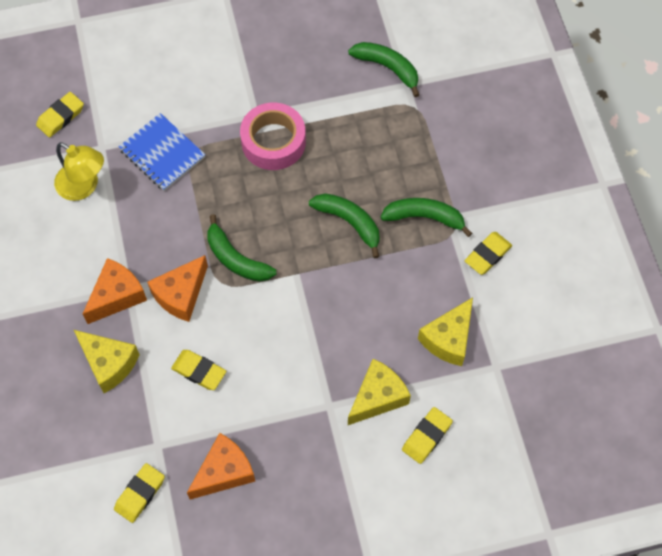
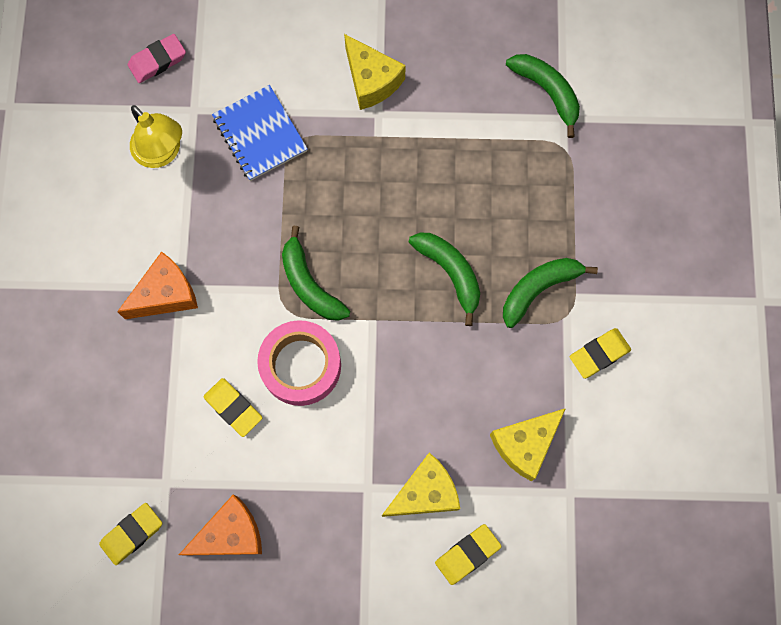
camera: 15 degrees right, 10 degrees up
(61, 117) = (157, 61): yellow eraser -> pink eraser
(109, 363) = (136, 372): yellow cheese -> yellow cheese (371, 80)
(181, 294) = (237, 311): orange cheese -> none
(273, 142) = (390, 151): pink tape -> pink tape (301, 365)
(424, 217) = (538, 289): green banana -> green banana turned 60 degrees counterclockwise

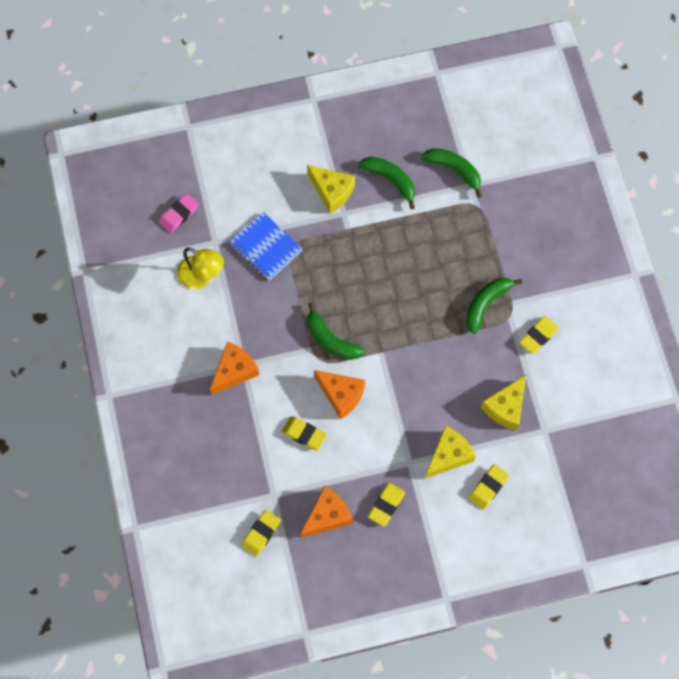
camera: 15 degrees left, 5 degrees down
(301, 365) = (341, 395): pink tape -> orange cheese
(317, 540) = (386, 505): none -> yellow eraser
(450, 273) = (424, 308): green banana -> green banana (390, 180)

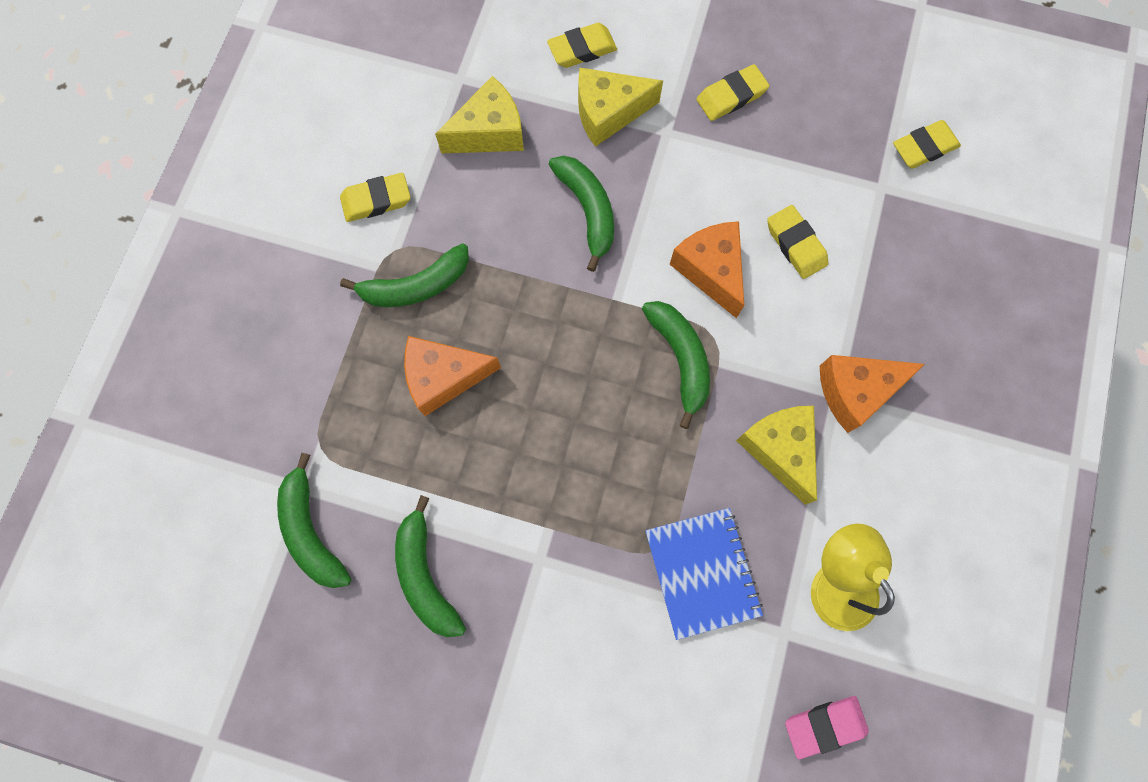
camera: 150 degrees left, 5 degrees up
(327, 516) = (820, 123): orange cheese -> orange cheese (444, 377)
(332, 191) = (536, 611): yellow cheese -> yellow cheese (779, 449)
(424, 392) = (587, 211): none -> green banana

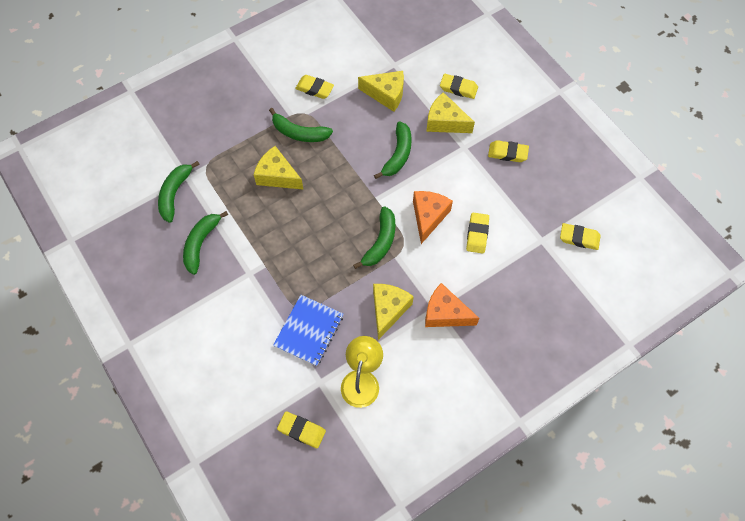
camera: 40 degrees right, 10 degrees down
(444, 377) = (277, 176): orange cheese -> yellow cheese
(824, 725) = (301, 430): pink eraser -> yellow eraser

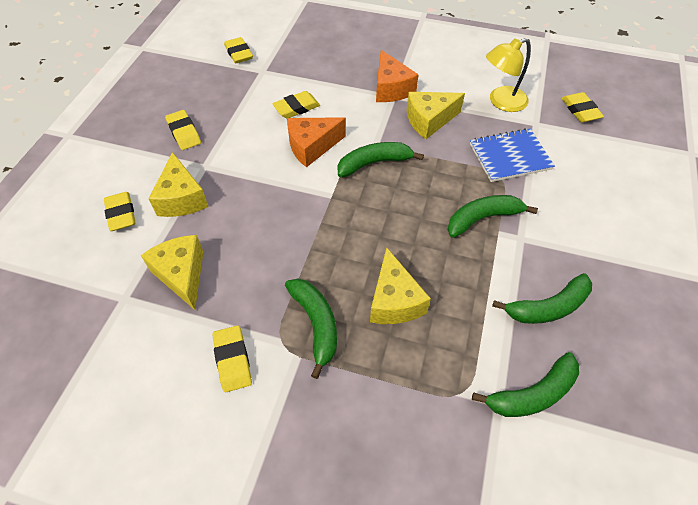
camera: 130 degrees left, 10 degrees down
(398, 155) = (261, 211): green banana -> green banana (482, 218)

